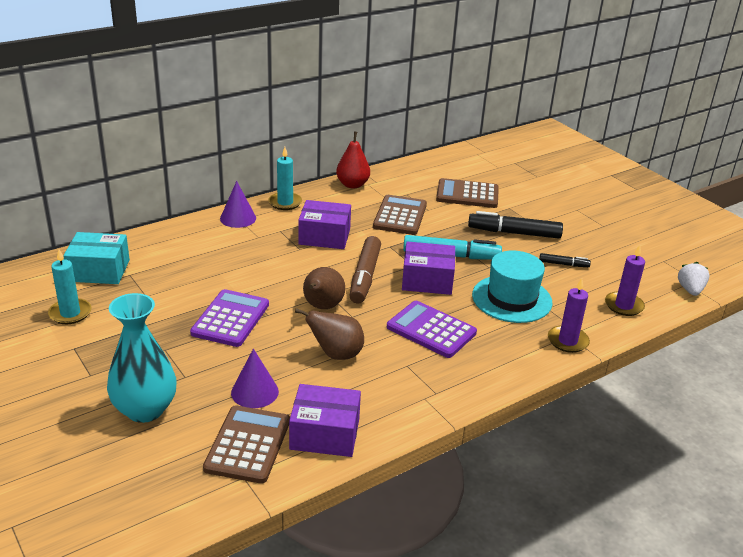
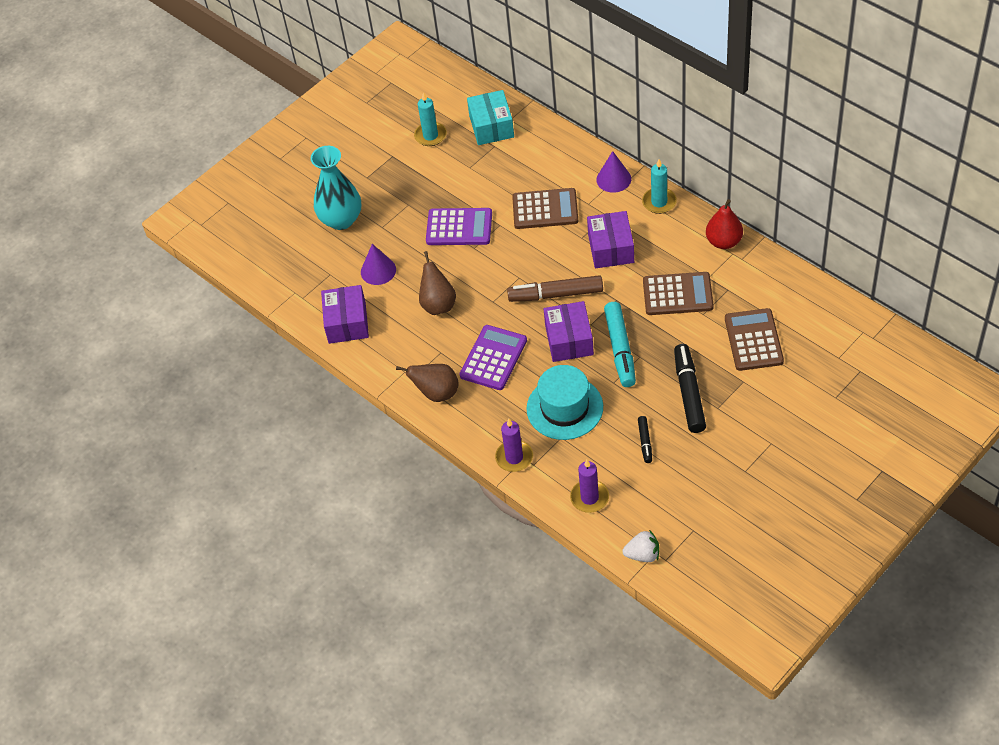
camera: 85 degrees right, 20 degrees up
(248, 444) = (324, 285): brown calculator -> brown calculator (545, 209)
(322, 307) = (498, 278): brown pear -> brown pear (437, 393)

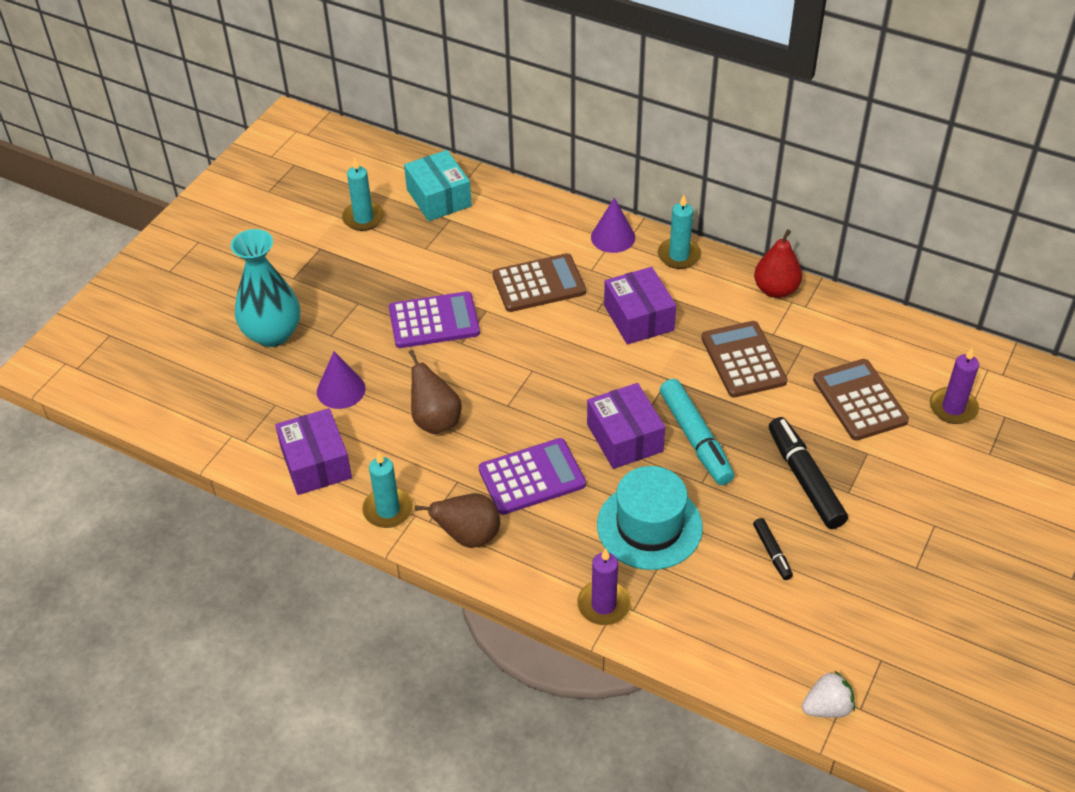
camera: 20 degrees left, 5 degrees down
(387, 365) = (388, 510): none -> turquoise candle
(493, 358) = (532, 477): purple calculator -> purple calculator turned 60 degrees clockwise
(556, 294) = (588, 384): brown marker -> none
(589, 497) = (725, 641): purple candle -> purple candle (953, 408)
(677, 294) = (743, 360): brown calculator -> brown calculator turned 90 degrees counterclockwise

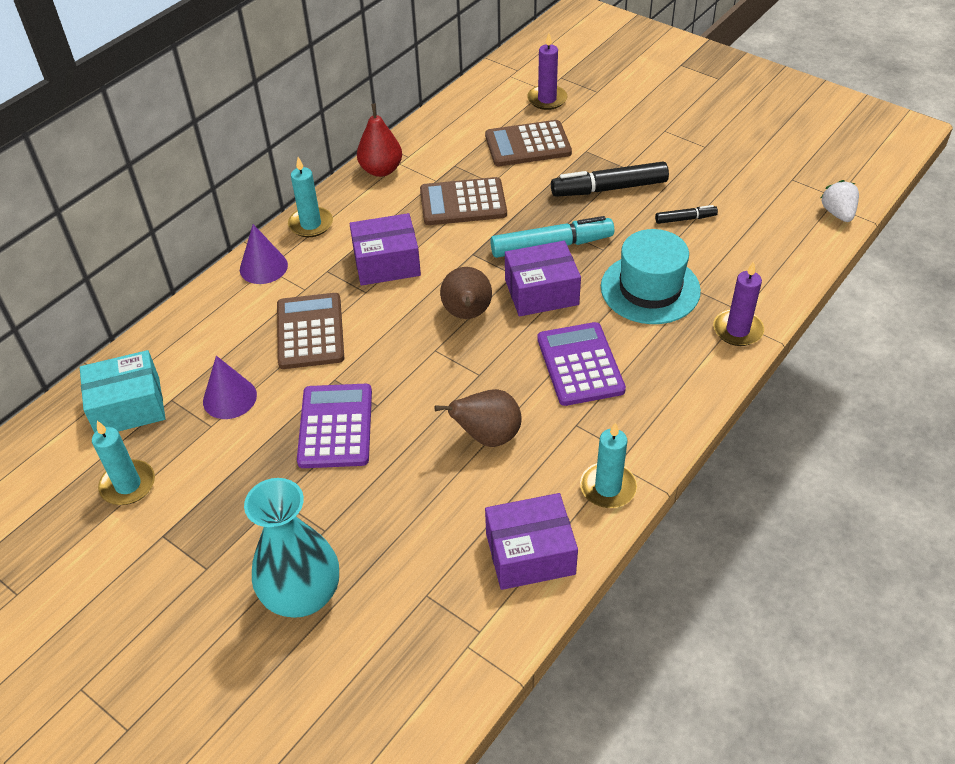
camera: 80 degrees left, 0 degrees up
(341, 390) = (420, 523): purple cone -> purple cone (229, 398)
(468, 536) = (650, 421): brown pear -> brown pear (467, 314)

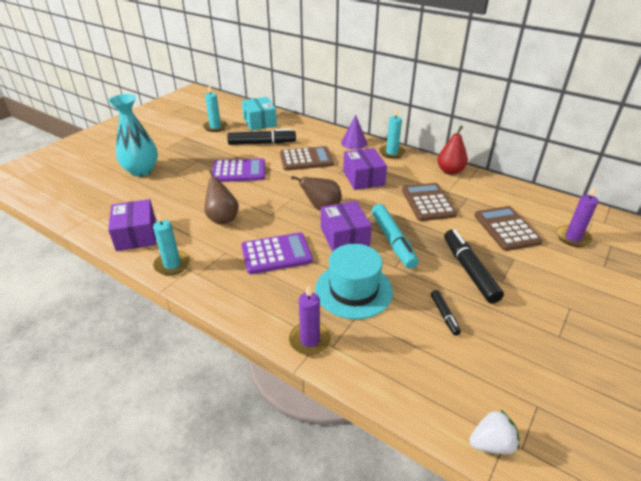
camera: 85 degrees right, 10 degrees down
(229, 398) = (262, 143): purple cone -> black marker

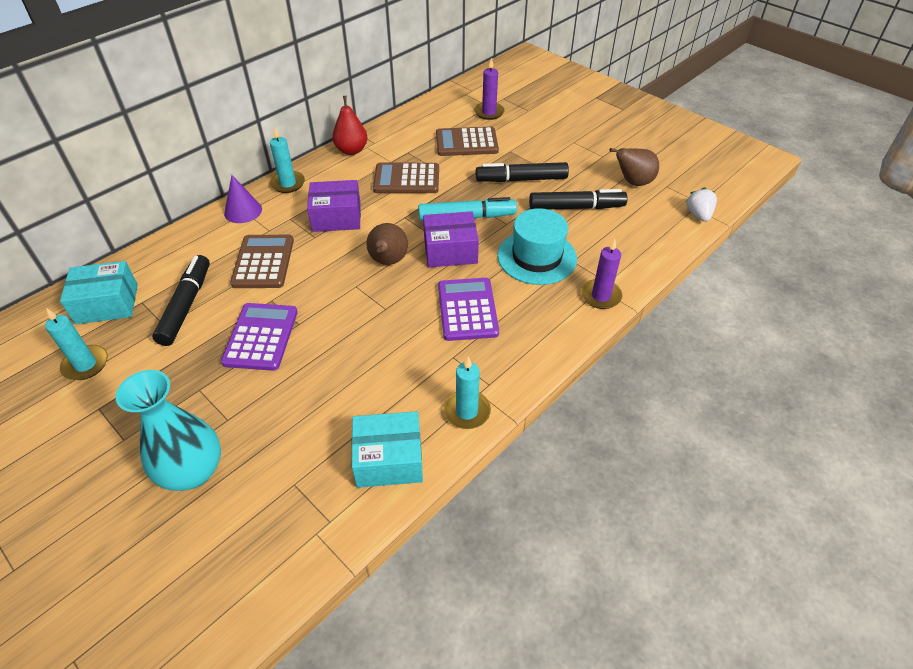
camera: 80 degrees left, 10 degrees up
(136, 235) = (389, 459): purple box -> turquoise box
(222, 218) = (379, 358): brown pear -> brown pear (633, 182)
(444, 315) = (576, 207): black marker -> black marker, size x1.95

